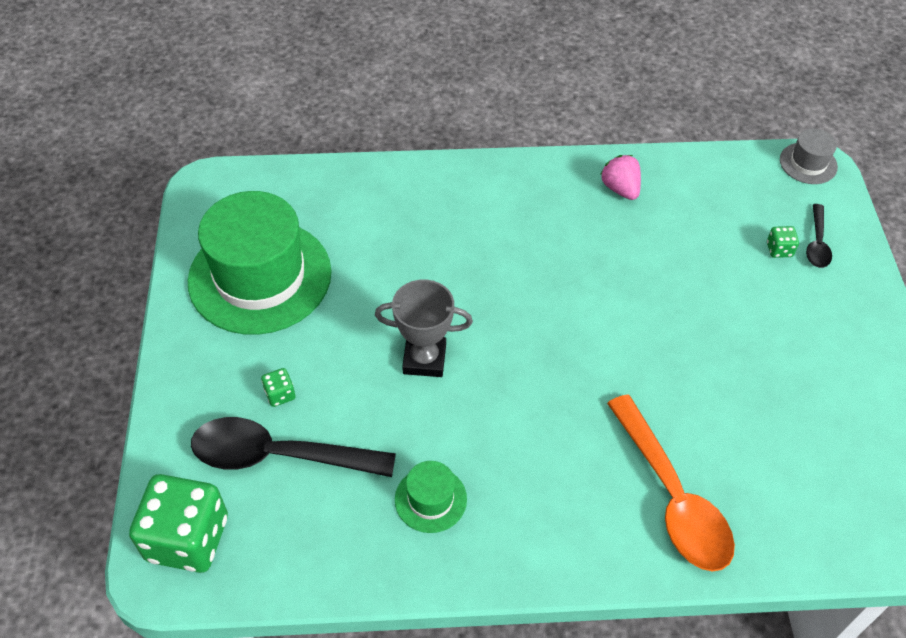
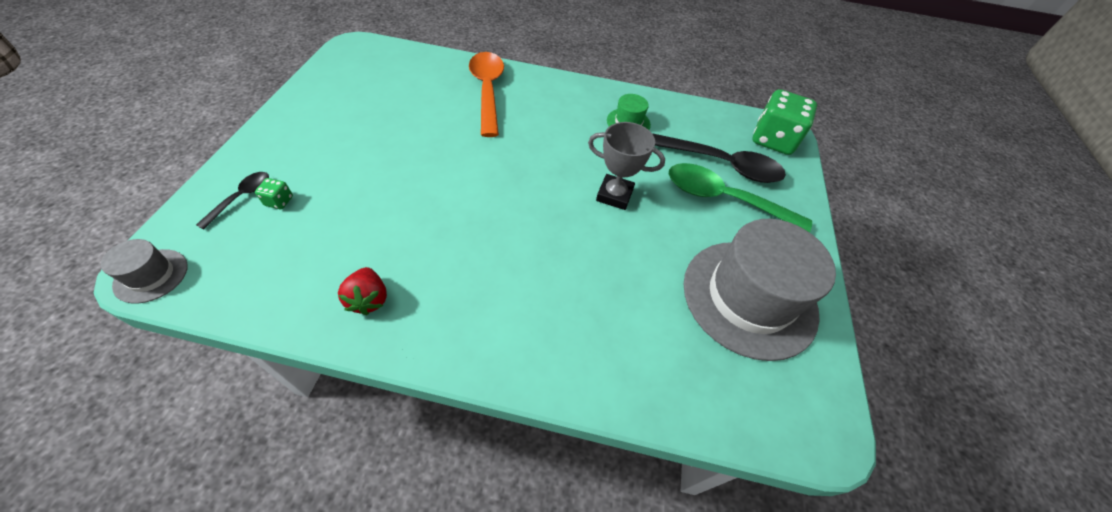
camera: 170 degrees left, 0 degrees up
(260, 276) = (749, 297): green hat -> grey hat
(280, 394) = (724, 199): green dice -> green spoon
(620, 189) = (369, 299): pink strawberry -> red strawberry

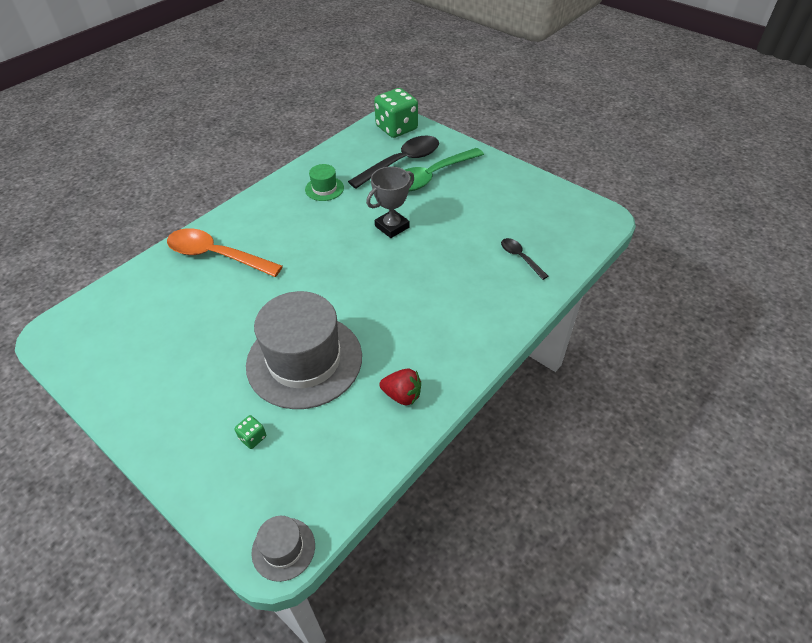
camera: 55 degrees left, 5 degrees down
(242, 197) = (227, 466): black spoon -> black spoon (520, 257)
(749, 297) = (512, 203): grey hat -> grey hat (304, 360)

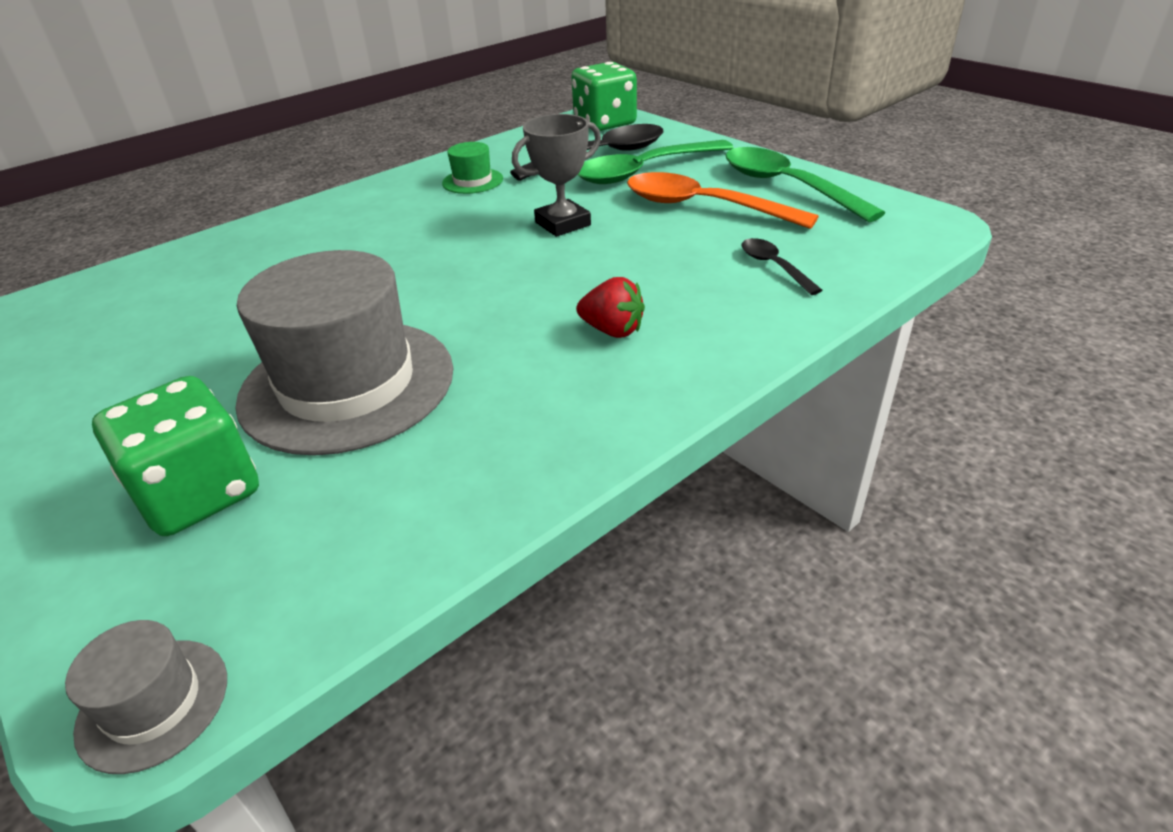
camera: 10 degrees right, 10 degrees down
(216, 255) = (274, 248): orange spoon -> orange spoon (703, 207)
(252, 437) = (199, 493): green dice -> green dice, size x2.43
(402, 395) = (504, 447): red strawberry -> red strawberry (612, 330)
(519, 188) = (786, 186): none -> green spoon

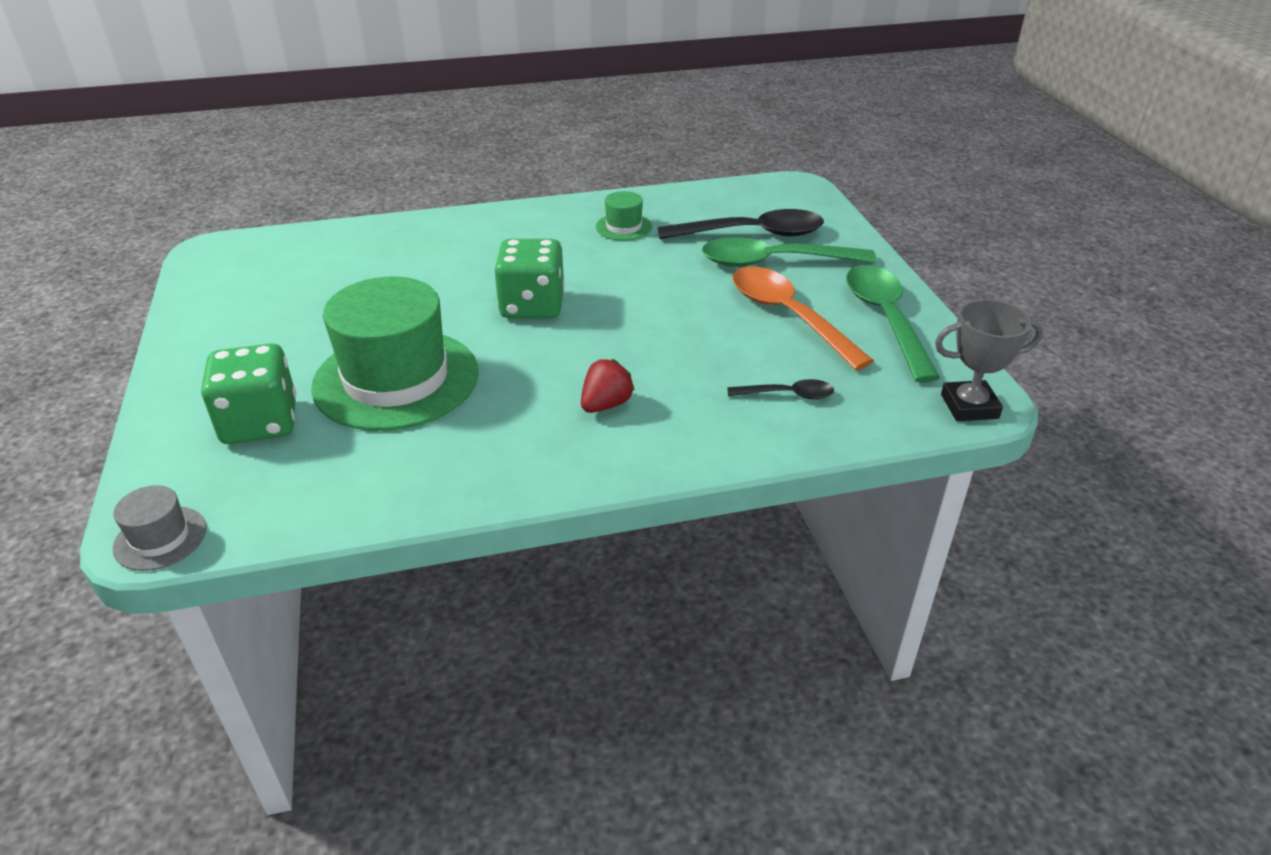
camera: 25 degrees right, 0 degrees up
(347, 384) = (396, 379): grey hat -> green hat
(563, 224) = (657, 294): grey trophy -> grey trophy (969, 406)
(605, 123) = (790, 197): green dice -> green dice (532, 306)
(612, 330) = (606, 405): red strawberry -> red strawberry turned 105 degrees counterclockwise
(774, 266) = (788, 395): black spoon -> black spoon turned 90 degrees clockwise

